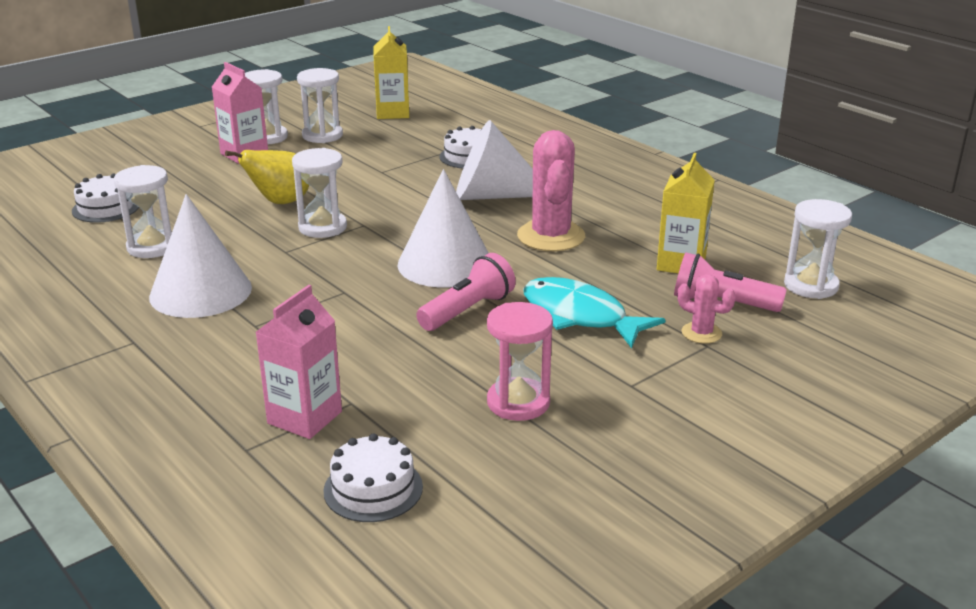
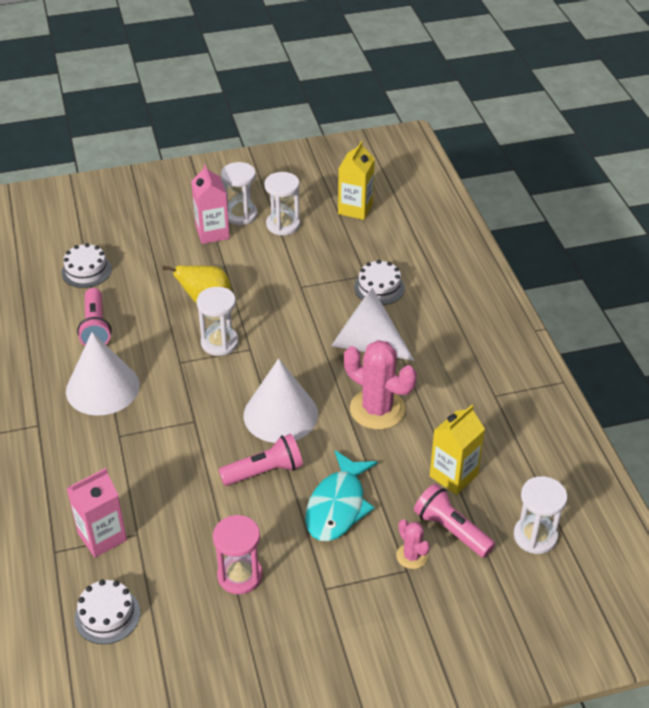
camera: 25 degrees right, 15 degrees up
(152, 247) = (95, 327): white hourglass -> pink flashlight
(551, 236) = (377, 409): pink cactus -> pink cactus turned 75 degrees counterclockwise
(580, 316) = (338, 506): turquoise fish -> turquoise fish turned 135 degrees counterclockwise

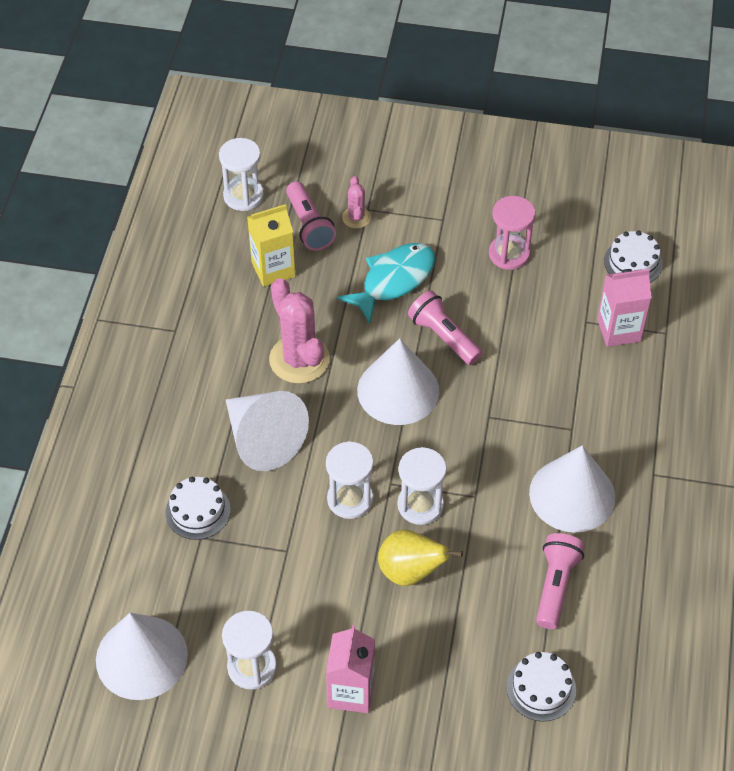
camera: 155 degrees left, 10 degrees up
(240, 215) = (297, 711): white hourglass -> white hourglass (350, 499)
(264, 471) = (444, 337): pink flashlight -> pink flashlight turned 45 degrees clockwise
(355, 209) = (141, 657): yellow carton -> white cone

